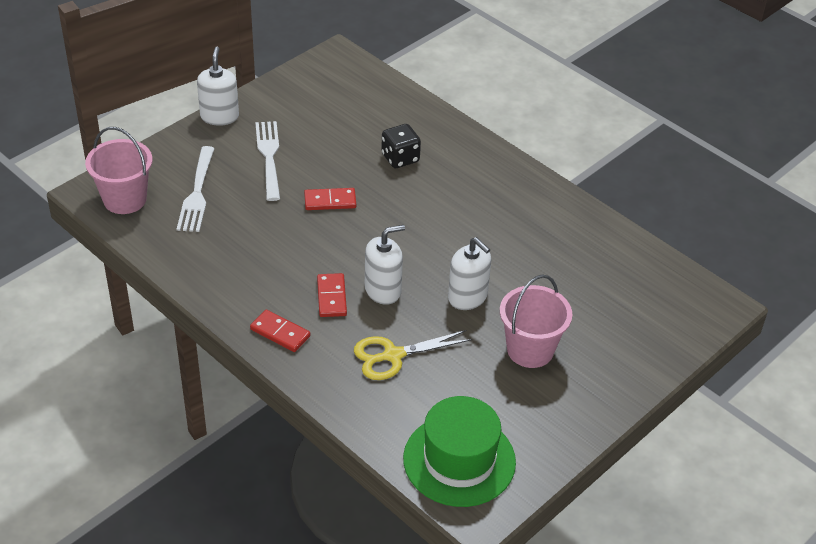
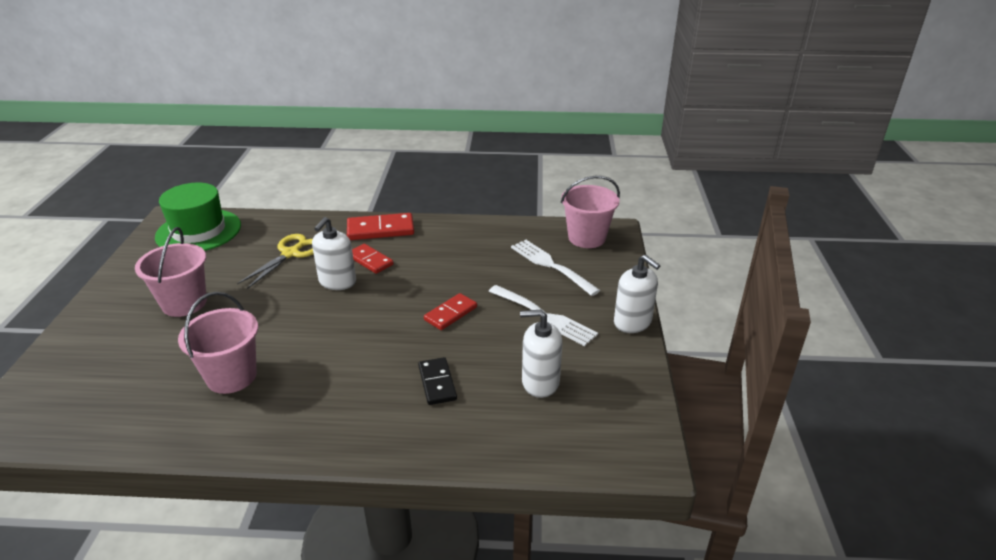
camera: 140 degrees right, 10 degrees down
(280, 333) = (380, 230): red domino -> red domino, size x1.50
(400, 158) = (437, 383): black dice -> black domino
(467, 297) = (264, 310): white soap dispenser -> white soap dispenser (540, 382)
(533, 248) = (231, 376): none -> pink bucket

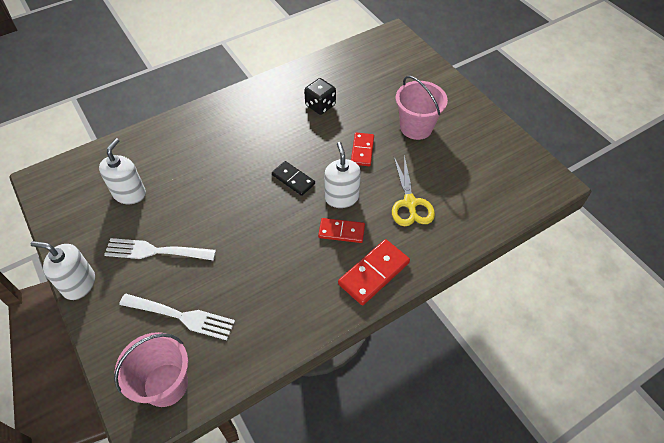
camera: 145 degrees right, 20 degrees up
(198, 231) = (510, 184): green hat -> none
(231, 376) = (320, 105): pink bucket -> black dice
(437, 383) = (196, 160): black domino -> black domino (293, 179)
(450, 313) = (230, 215): red domino -> red domino (362, 151)
(540, 382) = (129, 194): white soap dispenser -> white soap dispenser turned 45 degrees counterclockwise

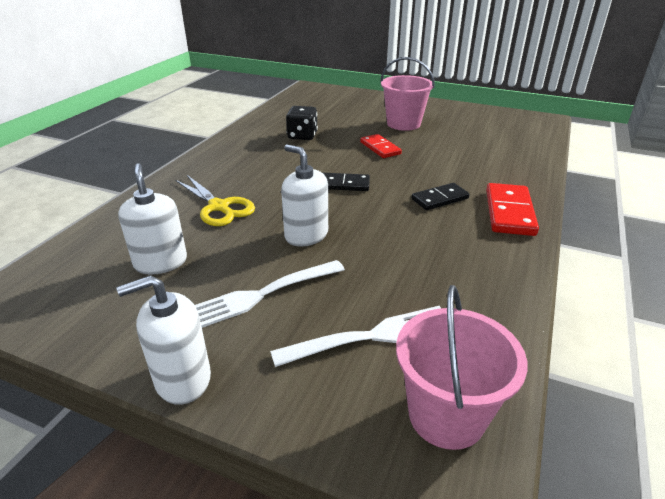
camera: 35 degrees left, 20 degrees down
(341, 197) = (406, 179): white soap dispenser -> white soap dispenser (306, 235)
(341, 231) = (439, 199): red domino -> black domino
(410, 203) = (467, 162): yellow scissors -> yellow scissors (219, 207)

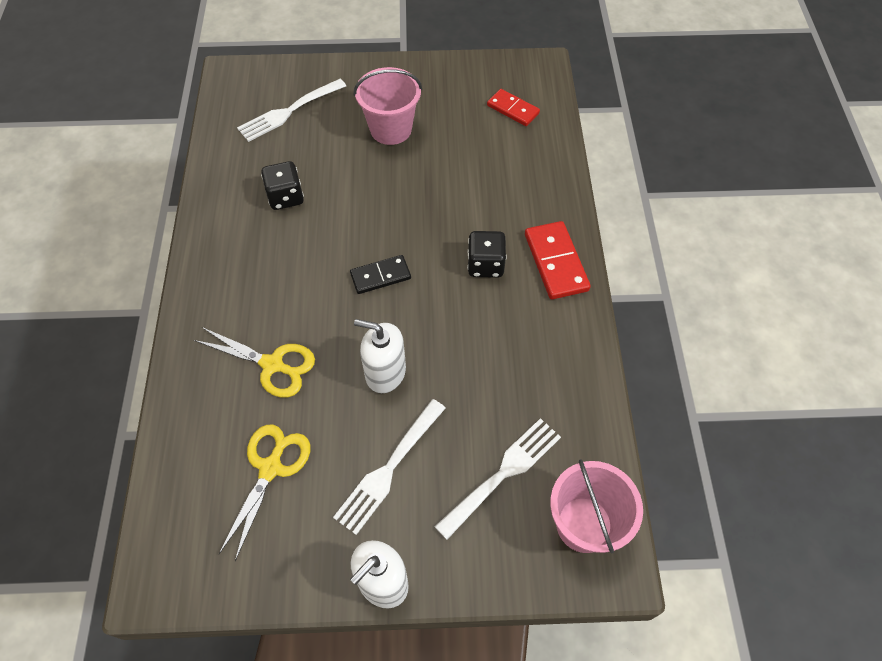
camera: 25 degrees left, 25 degrees up
(160, 262) = (271, 468): white soap dispenser -> yellow scissors
(335, 105) = (289, 111): none -> white fork
(380, 148) = (387, 192): red domino -> red domino (513, 109)
(439, 199) = (485, 265): black domino -> black dice

